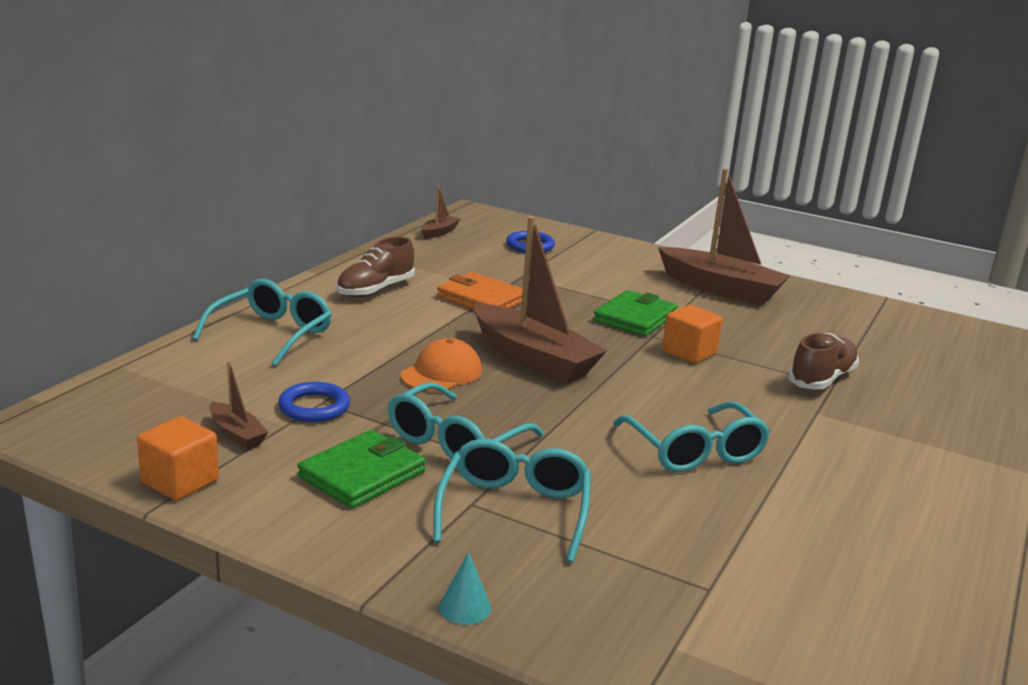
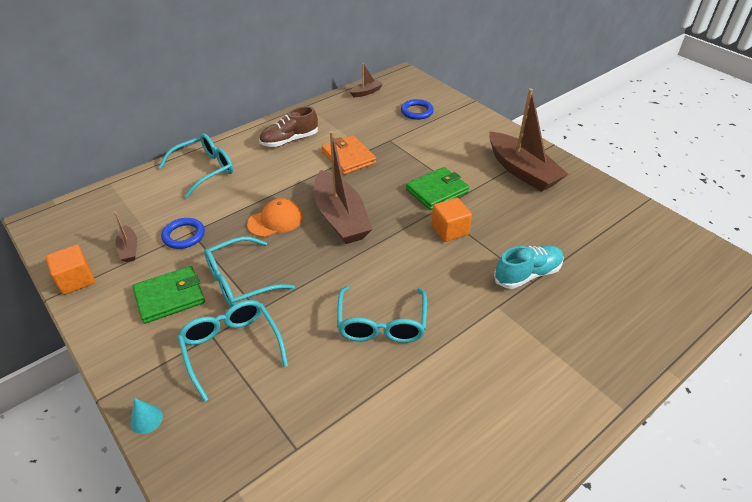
camera: 25 degrees right, 20 degrees up
(514, 510) = (231, 348): turquoise glasses -> turquoise glasses turned 60 degrees counterclockwise
(821, 379) = (527, 274): brown shoe -> turquoise shoe

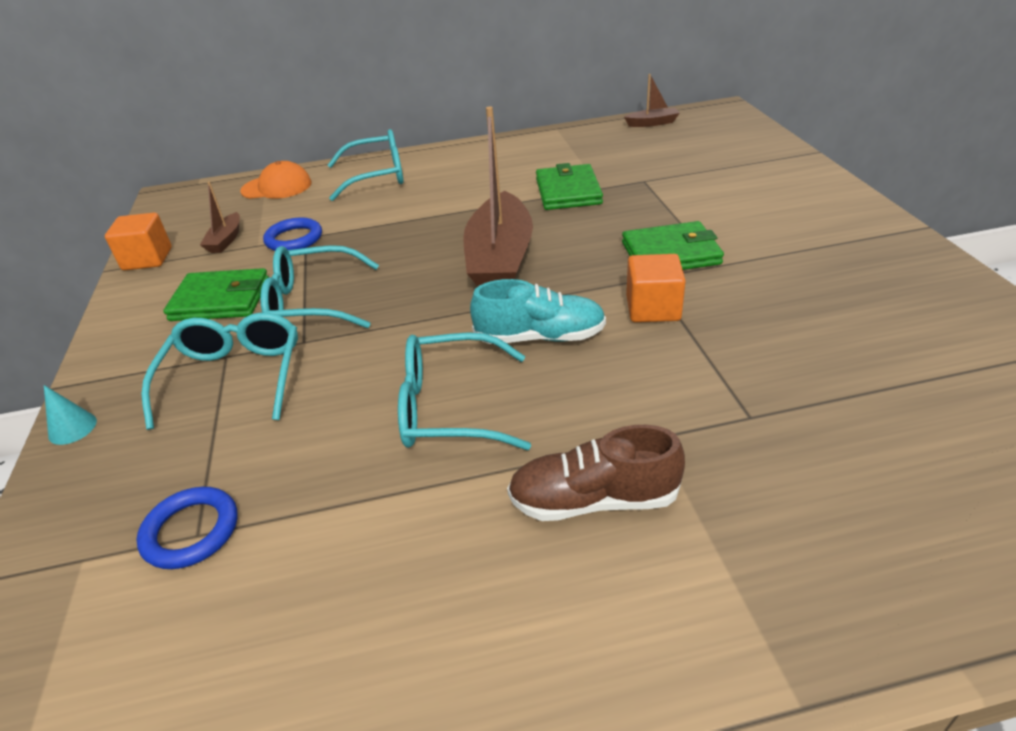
camera: 30 degrees right, 5 degrees down
(275, 220) = (413, 245): orange cap -> orange cap (277, 187)
(289, 140) = (505, 161): brown shoe -> brown shoe (593, 500)
(348, 157) = (568, 191): orange wallet -> green wallet
(381, 324) = (449, 407): turquoise glasses -> turquoise glasses turned 60 degrees clockwise
(417, 112) = (712, 153): blue ring -> blue ring (191, 531)
(522, 171) = (840, 253): brown boat -> none
(527, 274) = (747, 403): turquoise shoe -> turquoise shoe (540, 337)

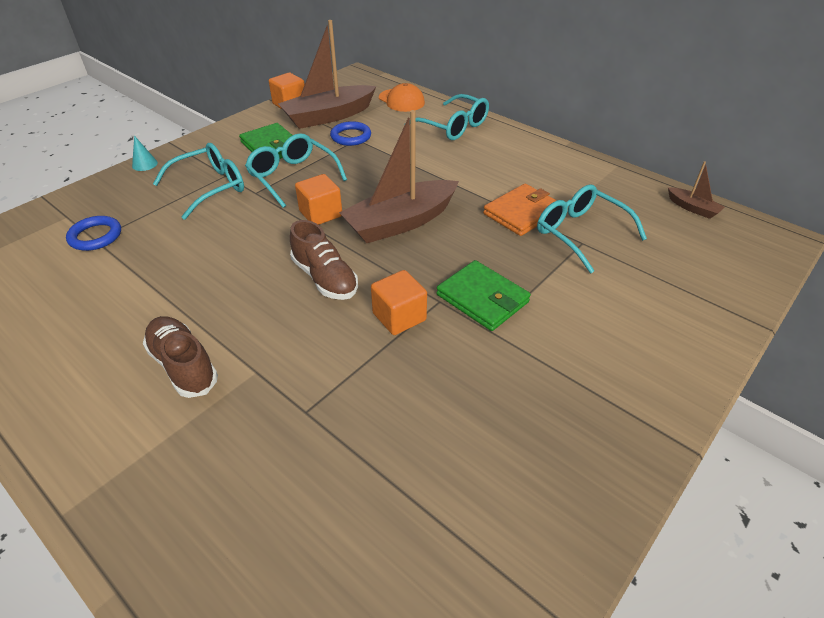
camera: 50 degrees right, 5 degrees up
(226, 240) = (328, 116): brown boat -> brown boat, size x2.22
(416, 305) = (321, 214): none -> orange cube
(449, 407) = (231, 273): turquoise glasses -> turquoise glasses (580, 233)
(540, 337) = (325, 278): turquoise shoe -> brown shoe
(568, 191) = (522, 213): green wallet -> orange wallet

